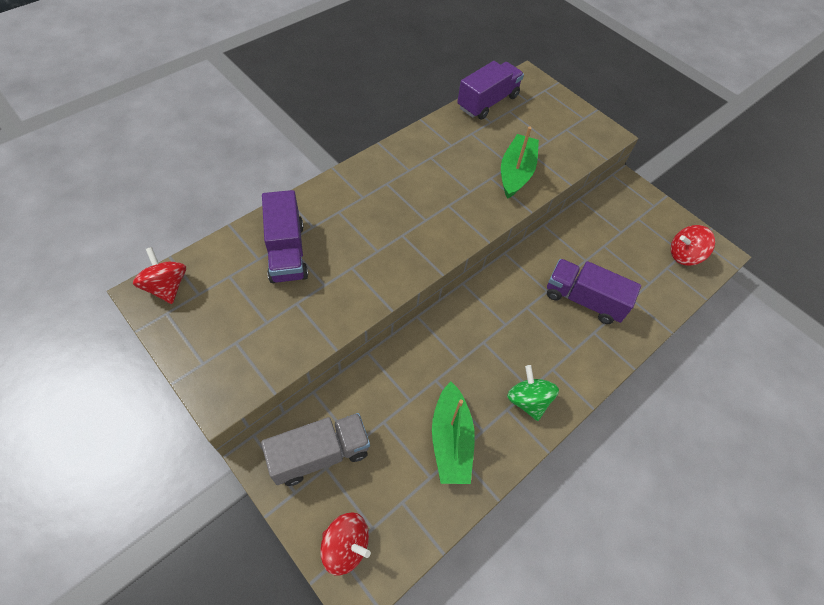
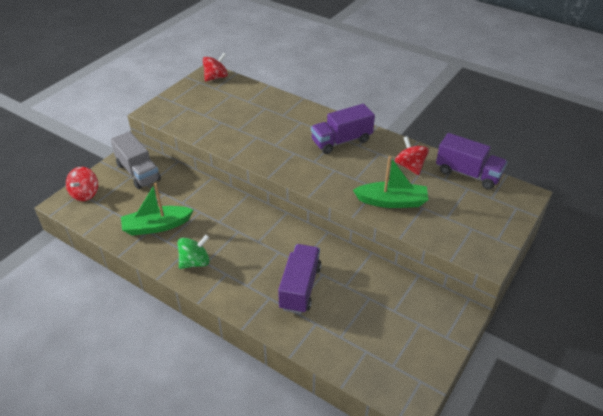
camera: 80 degrees right, 15 degrees down
(287, 252) = (257, 110): purple truck -> purple truck (341, 141)
(684, 255) = (390, 366): red spinning top -> red spinning top (410, 166)

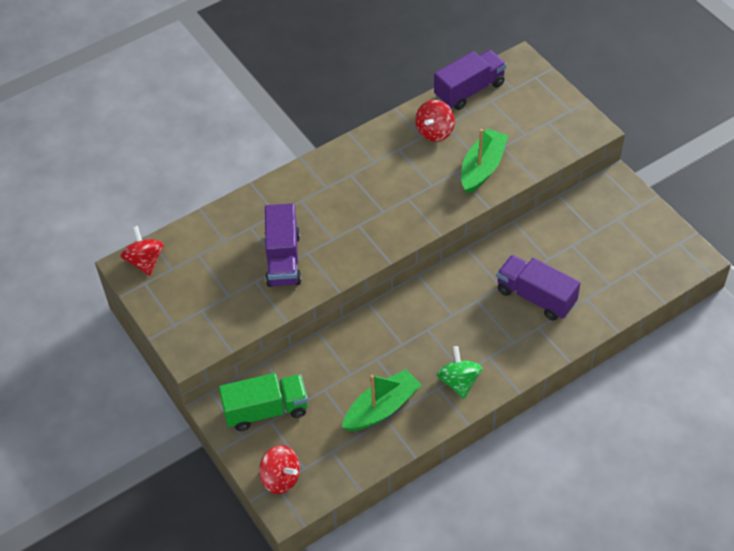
camera: 65 degrees left, 10 degrees up
(138, 172) = (266, 410): grey truck -> green truck
(157, 226) = (381, 408): green boat -> green boat turned 135 degrees counterclockwise
(341, 141) = (359, 174): purple truck -> purple truck (283, 259)
(410, 166) = (435, 131): red spinning top -> red spinning top turned 60 degrees counterclockwise

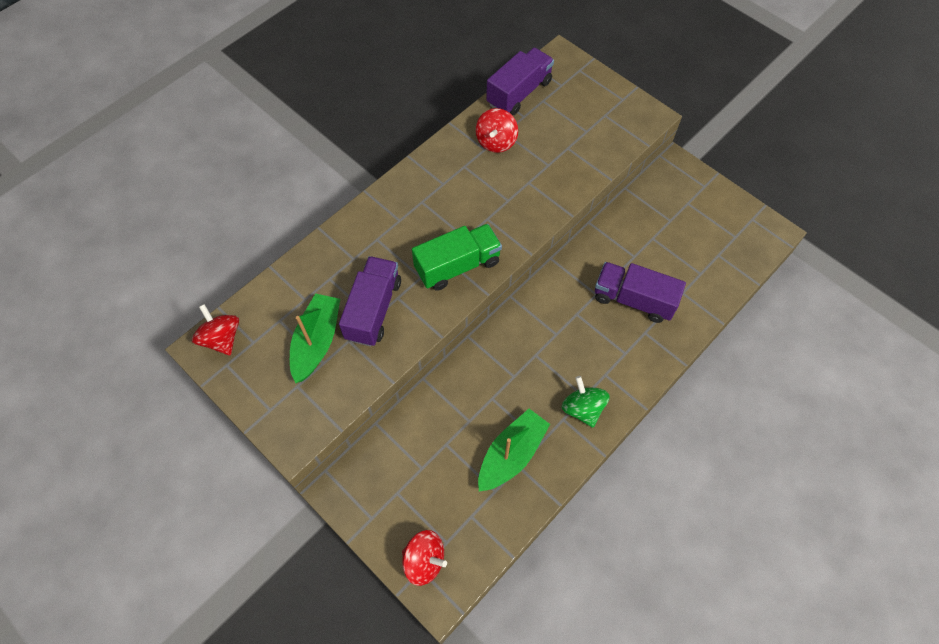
camera: 15 degrees left, 10 degrees up
(266, 410) = (390, 481): green truck -> green truck (457, 266)
(283, 259) = (373, 310): purple truck -> purple truck turned 150 degrees counterclockwise
(482, 168) = (554, 173): green boat -> green boat (317, 342)

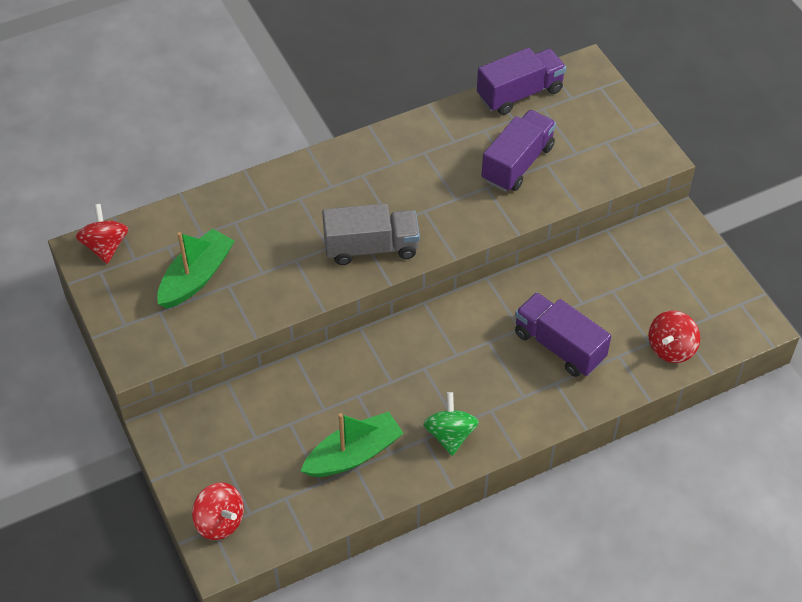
camera: 20 degrees right, 10 degrees down
(373, 310) = (266, 264): purple truck -> purple truck (517, 163)
(457, 266) = (371, 247): green truck -> grey truck
(496, 142) = (470, 137): red spinning top -> red spinning top (671, 348)

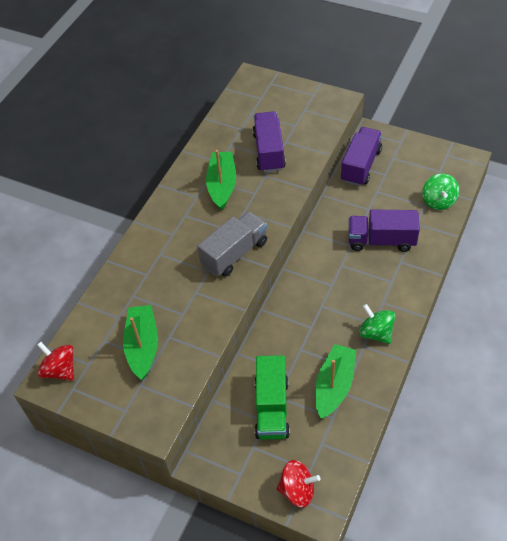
camera: 35 degrees left, 0 degrees up
(273, 429) = (272, 408): none -> green truck
(431, 168) = (222, 185): none -> green boat
(520, 93) = (229, 113): purple truck -> purple truck (361, 165)
(671, 348) = (438, 201): red spinning top -> green spinning top

